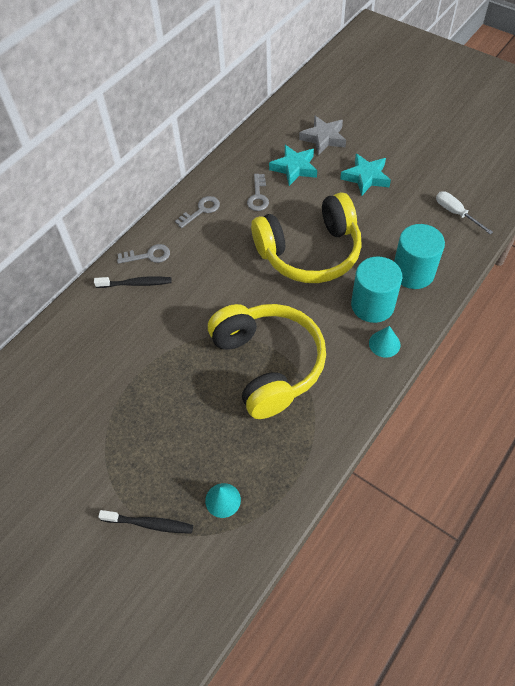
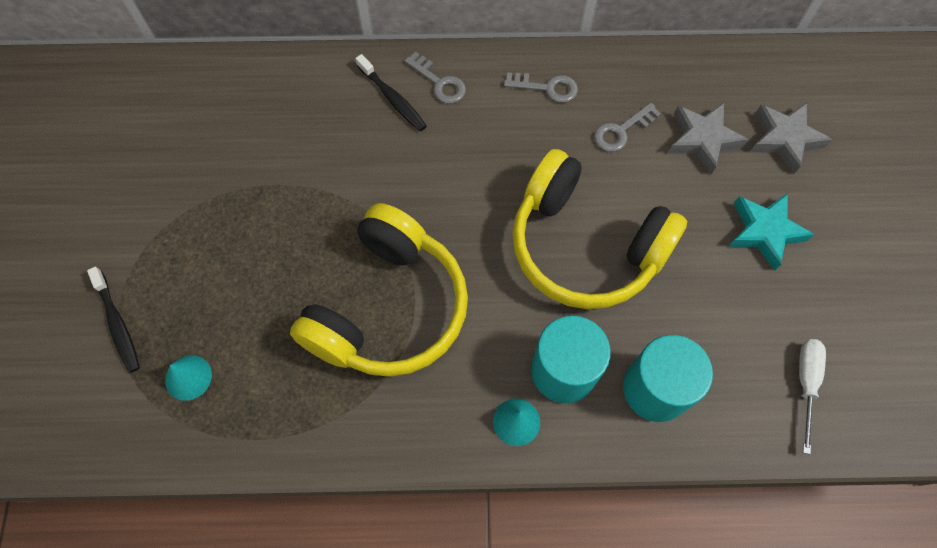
camera: 50 degrees right, 10 degrees up
(294, 168) = (703, 140): turquoise star -> grey star

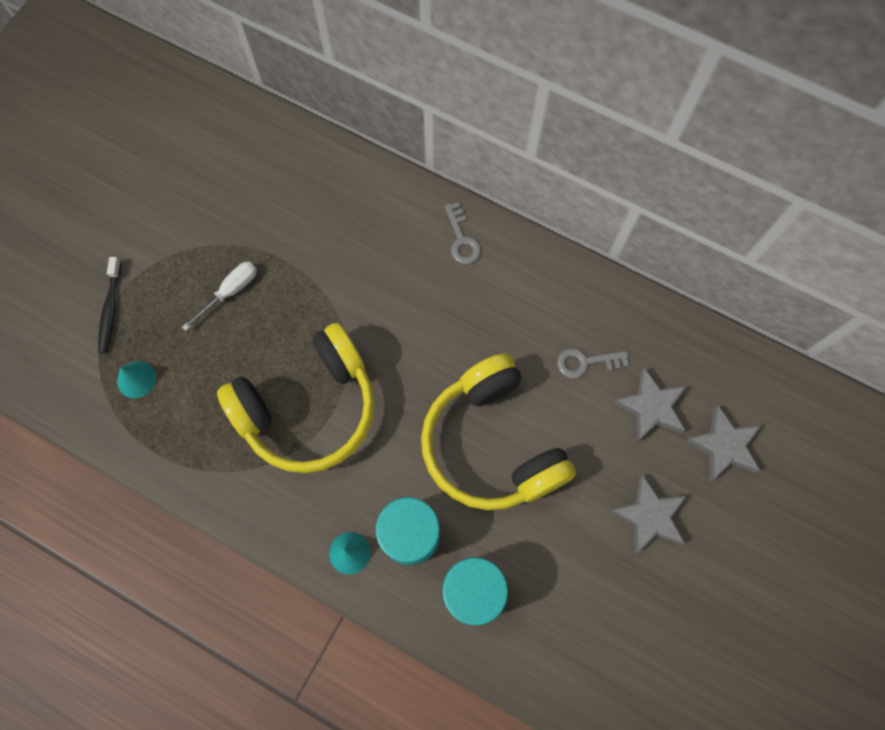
camera: 30 degrees right, 5 degrees up
(393, 98) = (416, 234): black toothbrush -> none
(547, 88) = (548, 291): grey key -> none
(765, 232) = (649, 516): turquoise star -> grey star
(806, 383) = (596, 659): white screwdriver -> white screwdriver (230, 292)

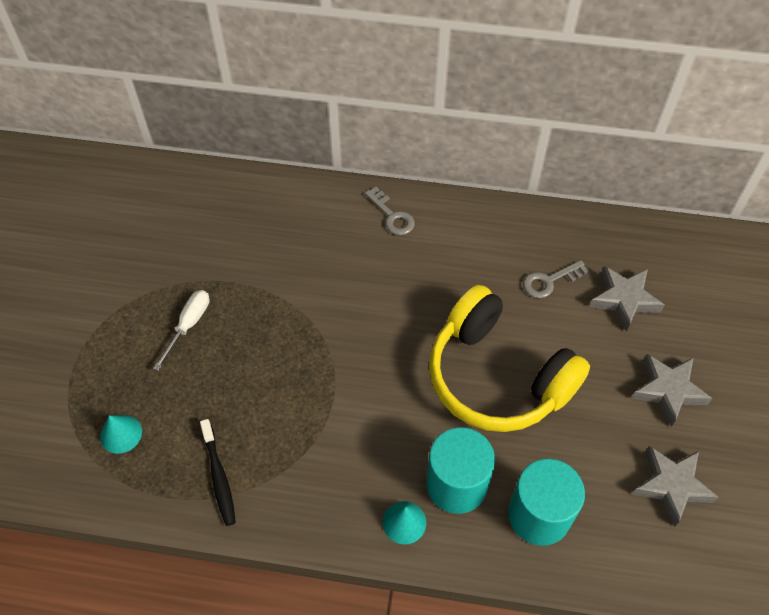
camera: 20 degrees left, 15 degrees down
(110, 309) = (70, 378): black toothbrush -> black toothbrush (219, 477)
(308, 407) = (308, 402): yellow headphones -> none
(723, 446) = (701, 310): grey star -> grey star (671, 486)

